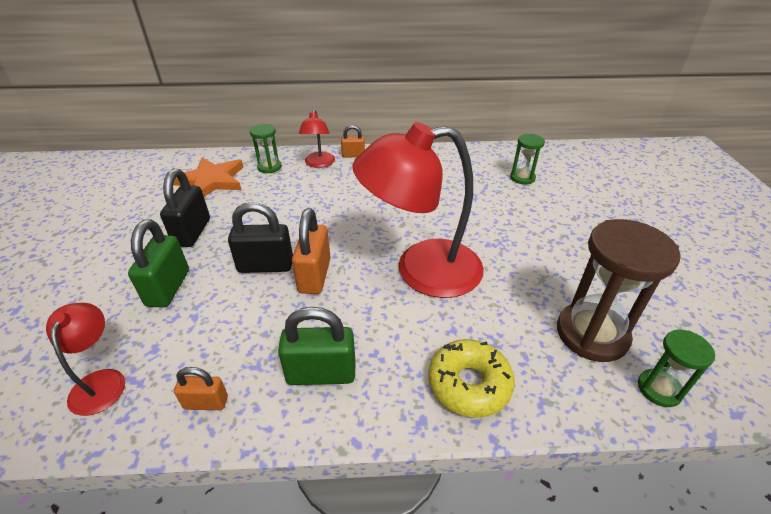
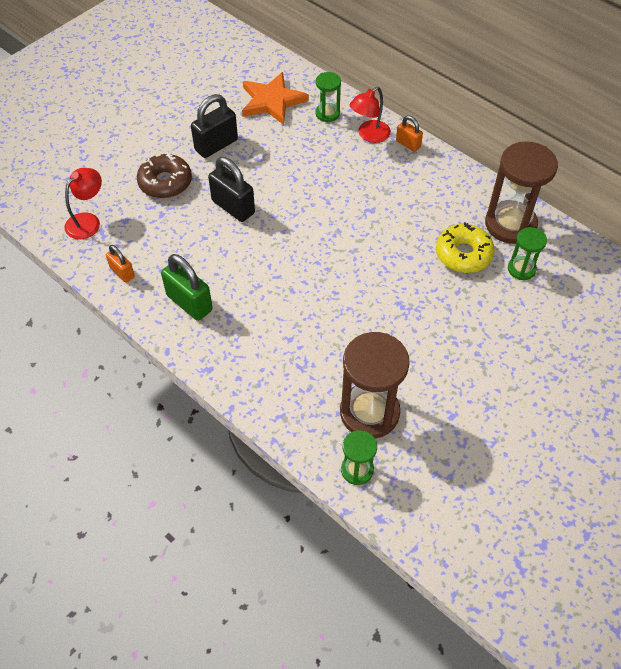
camera: 45 degrees right, 15 degrees up
(168, 288) = (165, 182): green padlock -> brown donut
(314, 276) = (253, 237): orange padlock -> none
(421, 270) = (324, 286): red lamp -> none
(469, 384) = (256, 374): yellow donut -> yellow donut (463, 254)
(479, 160) = (510, 224): none -> brown hourglass

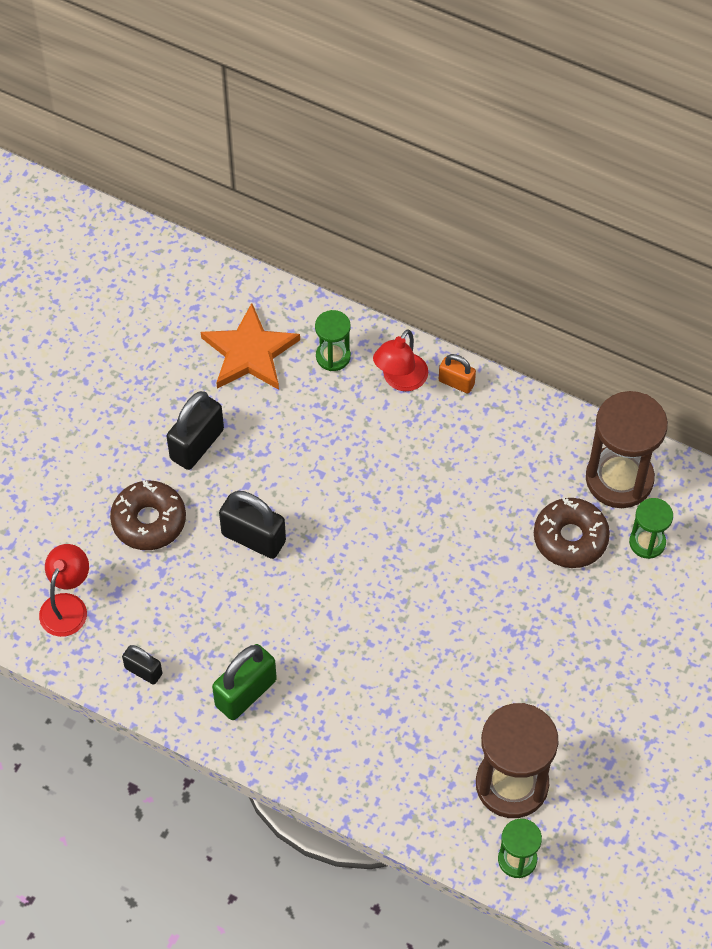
camera: 15 degrees left, 5 degrees up
(122, 272) = (143, 671): orange padlock -> black padlock
(189, 303) = (246, 693): green padlock -> green padlock turned 75 degrees counterclockwise
(463, 254) = (570, 538): yellow donut -> brown donut

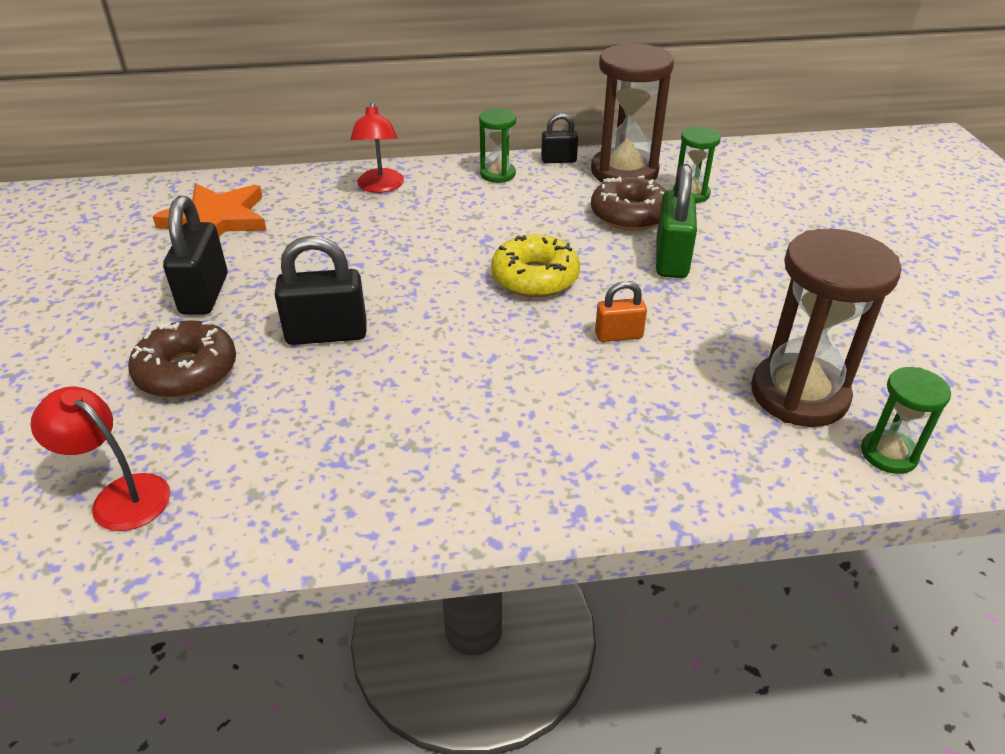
camera: 35 degrees left, 20 degrees down
(67, 605) = (120, 495): red lamp -> red lamp turned 45 degrees counterclockwise
(143, 671) = (278, 510): black padlock -> black padlock (558, 160)
(246, 693) = (433, 465): green padlock -> green padlock (671, 259)
(333, 356) = (303, 195): green hourglass -> green hourglass (497, 174)
(435, 567) = (535, 277): none -> yellow donut
(456, 382) = (431, 172): orange padlock -> orange padlock (618, 335)

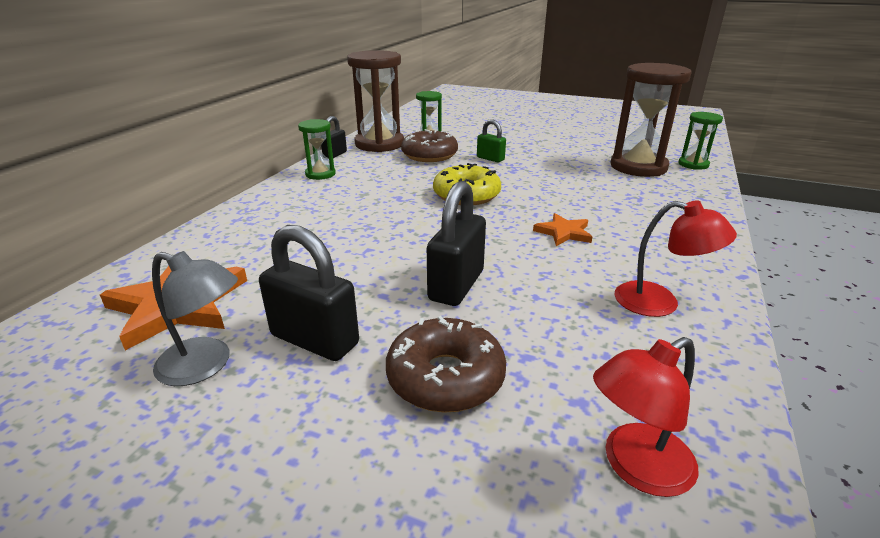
camera: 60 degrees left, 10 degrees down
(154, 264) = (206, 365): none -> grey lamp
(380, 187) = (263, 215): red lamp -> red lamp (660, 303)
(495, 372) = (563, 232): none -> orange star
(618, 335) = (553, 190): orange padlock -> none
(671, 259) = (490, 159): green padlock -> green padlock, size x0.58

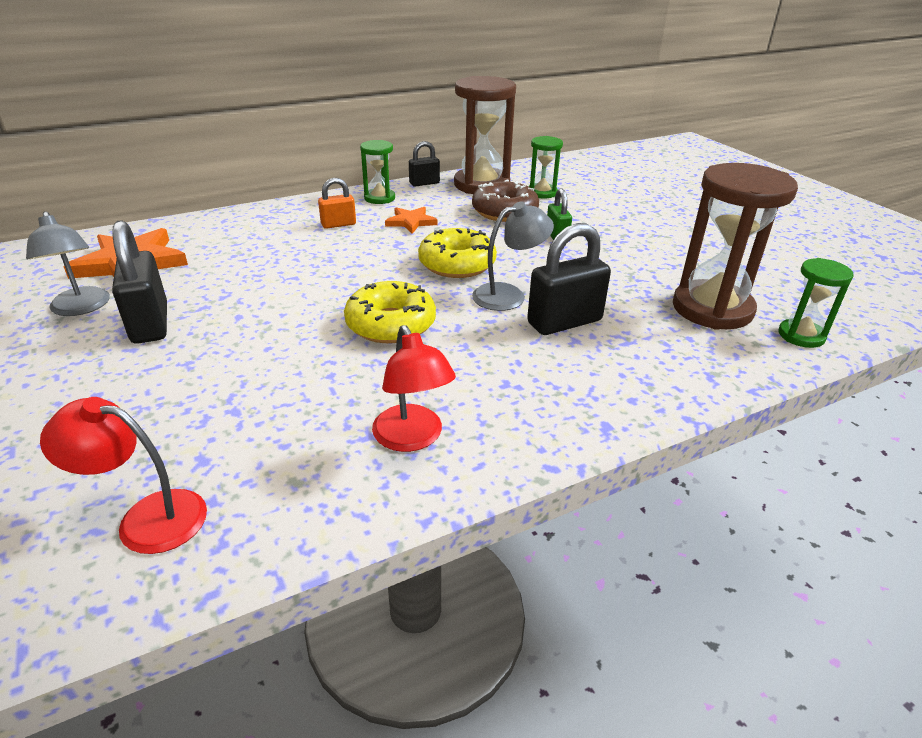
camera: 40 degrees right, 5 degrees up
(325, 201) = (338, 224): none -> orange padlock
(445, 377) = (165, 391): brown donut -> none
(456, 285) = (294, 335): black padlock -> black padlock (564, 322)
(504, 247) = (391, 324): none -> yellow donut
(534, 200) = (509, 295): none -> grey lamp
(563, 232) = (468, 337): orange star -> orange star (411, 222)

